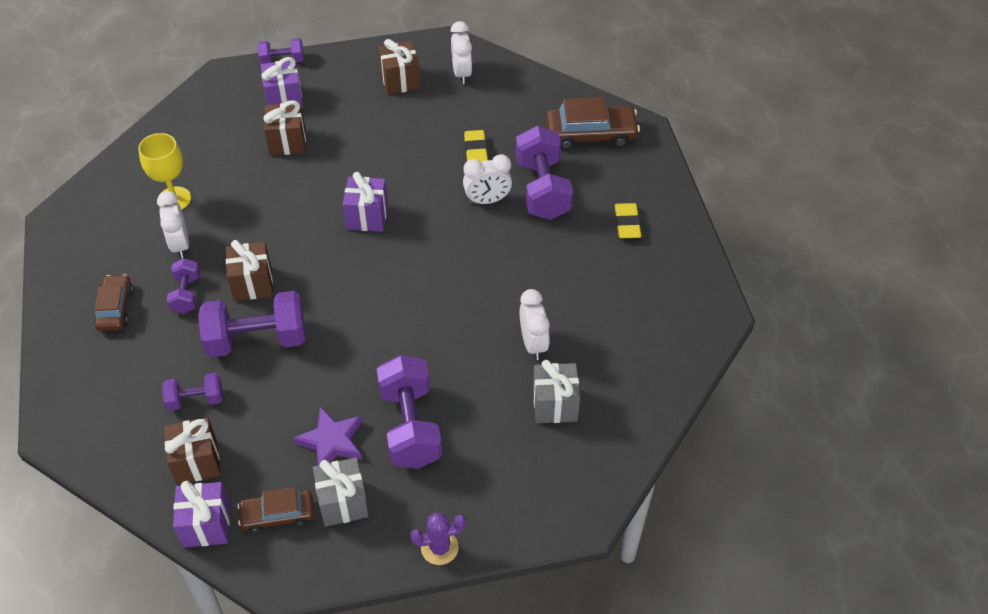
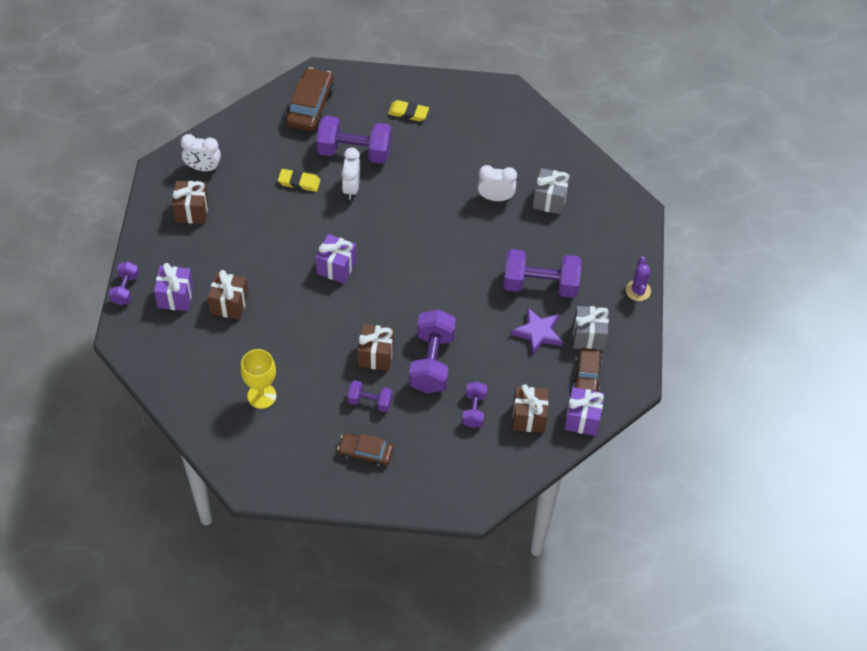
camera: 75 degrees left, 5 degrees up
(180, 245) = (315, 399): white clock -> none

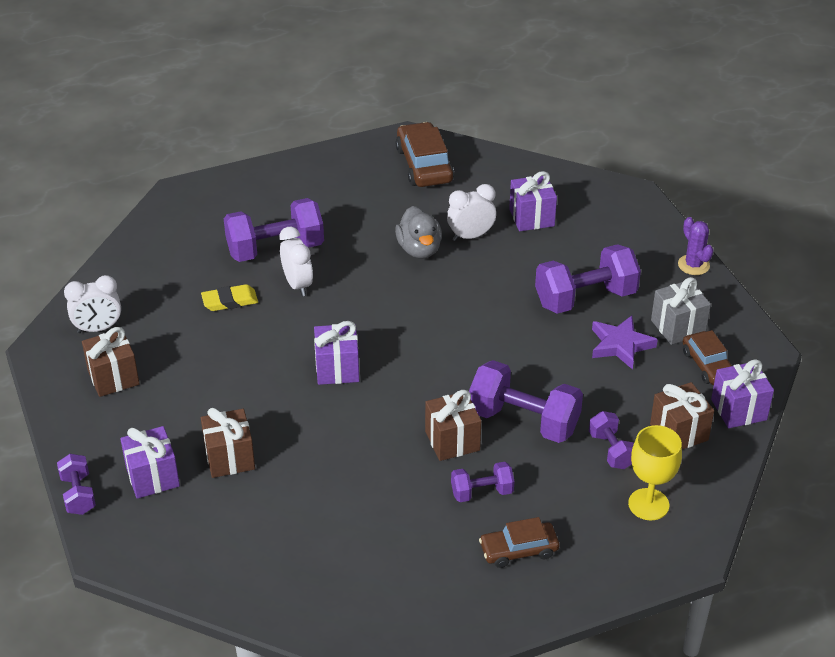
camera: 25 degrees left, 15 degrees down
(261, 396) = (342, 542): yellow goblet -> yellow goblet (648, 504)
(310, 106) = (191, 224): brown car -> brown car (424, 165)
(408, 113) = (312, 193): yellow eraser -> none
(431, 362) = (523, 421): purple dumbbell -> purple dumbbell turned 45 degrees counterclockwise
(452, 193) = (419, 249): none -> grey duck
(549, 200) = (531, 217): grey gift -> purple gift

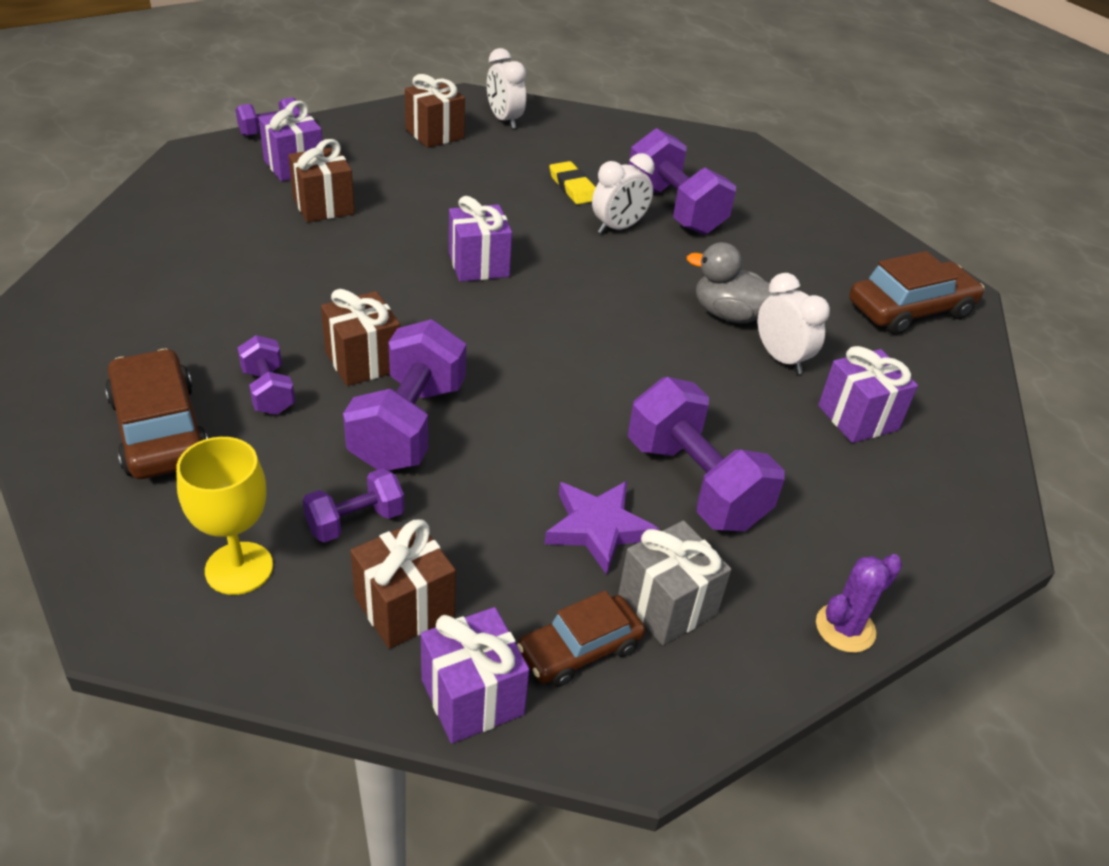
camera: 75 degrees right, 0 degrees up
(419, 249) = (729, 315): grey duck -> grey duck turned 45 degrees clockwise
(518, 550) = (160, 429): brown car -> brown car, size x1.56

